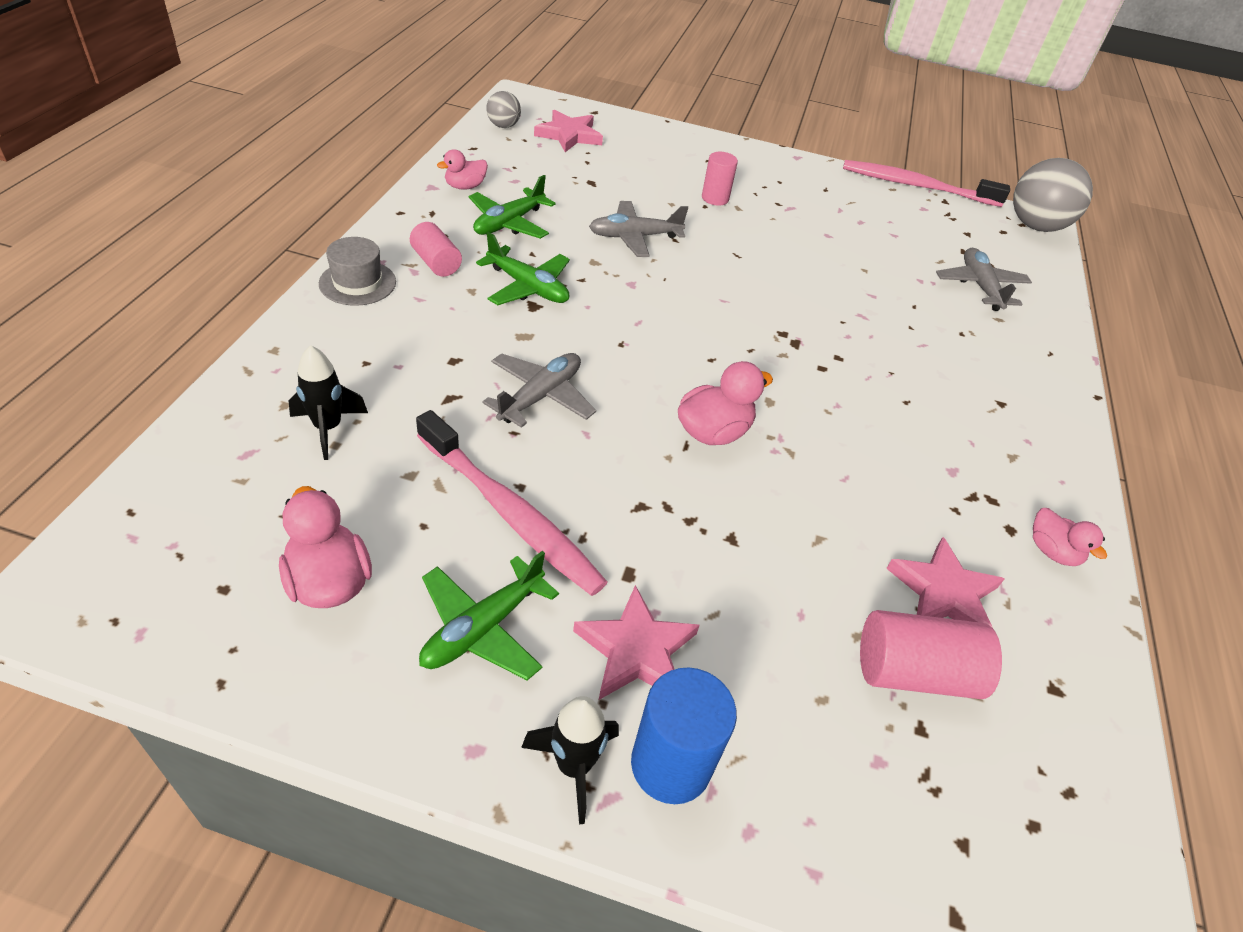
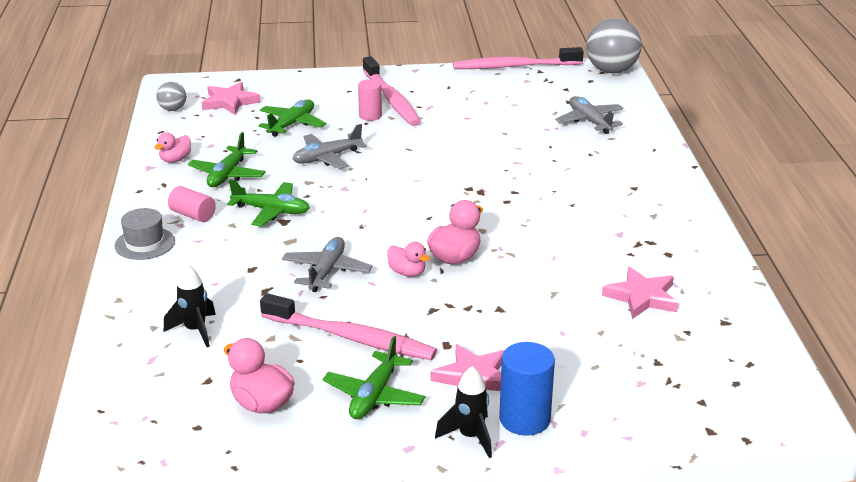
camera: 15 degrees left, 15 degrees down
(620, 182) = (292, 124): none -> green plane
(750, 185) = (391, 99): none -> pink toothbrush
(914, 672) = (641, 338): pink cylinder -> none
(1052, 551) = (697, 257): pink duck -> pink duck (407, 273)

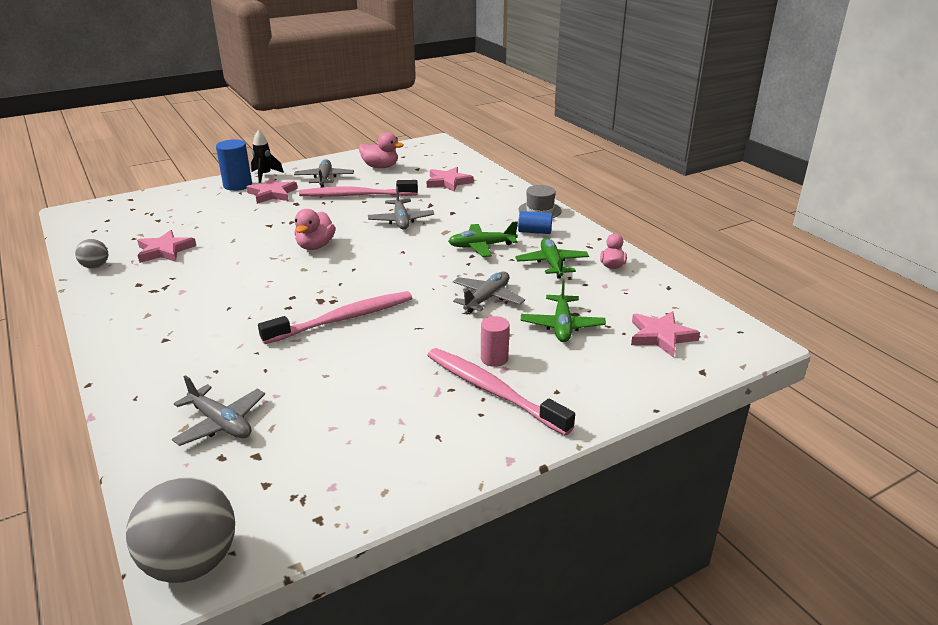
camera: 155 degrees right, 0 degrees up
(173, 109) = (699, 312): grey ball -> grey ball (95, 266)
(193, 215) = (534, 232): pink cylinder -> blue cylinder
(195, 330) = (448, 182): black rocket -> pink star
(374, 395) = (324, 179): green plane -> grey plane
(407, 273) = (344, 231): pink duck -> none
(514, 66) = (365, 518): pink toothbrush -> pink toothbrush (343, 319)

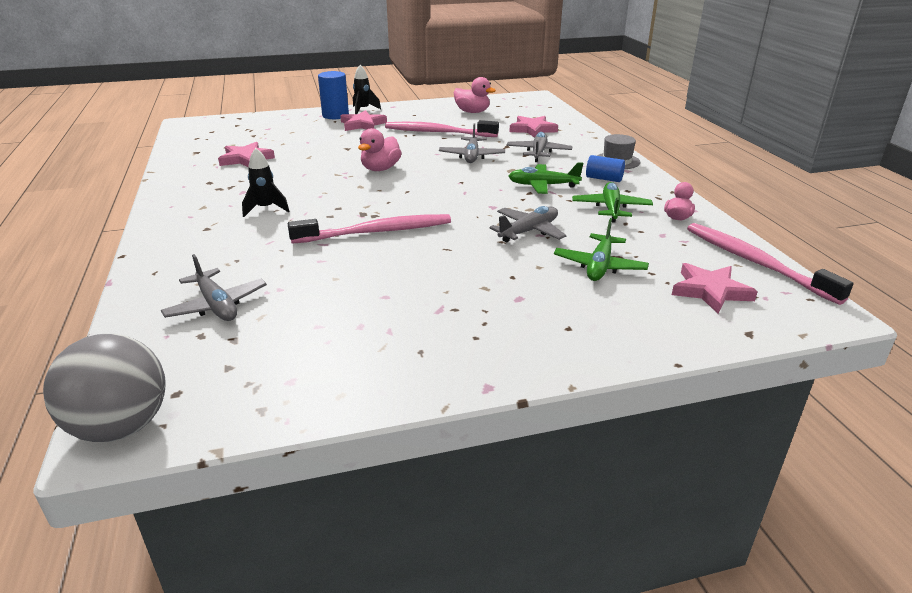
camera: 15 degrees right, 0 degrees up
(95, 266) = (182, 165): grey ball -> none
(217, 308) = (266, 209): none -> black rocket
(324, 179) = (415, 117): grey plane -> grey plane (538, 153)
(492, 391) = (498, 317): pink toothbrush -> pink toothbrush (755, 262)
(494, 359) = (512, 287): pink cylinder -> none

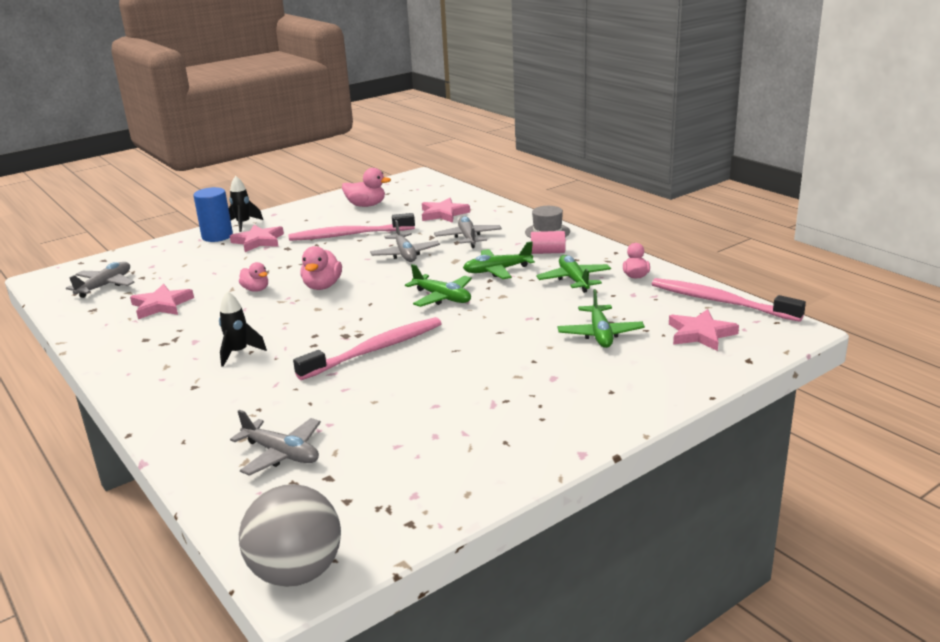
camera: 20 degrees left, 5 degrees down
(326, 161) = (256, 289): none -> pink duck
(473, 199) = (442, 297): none -> green plane
(528, 231) = (517, 317): grey plane -> grey plane (105, 286)
(604, 179) = (548, 252): blue cylinder -> pink cylinder

